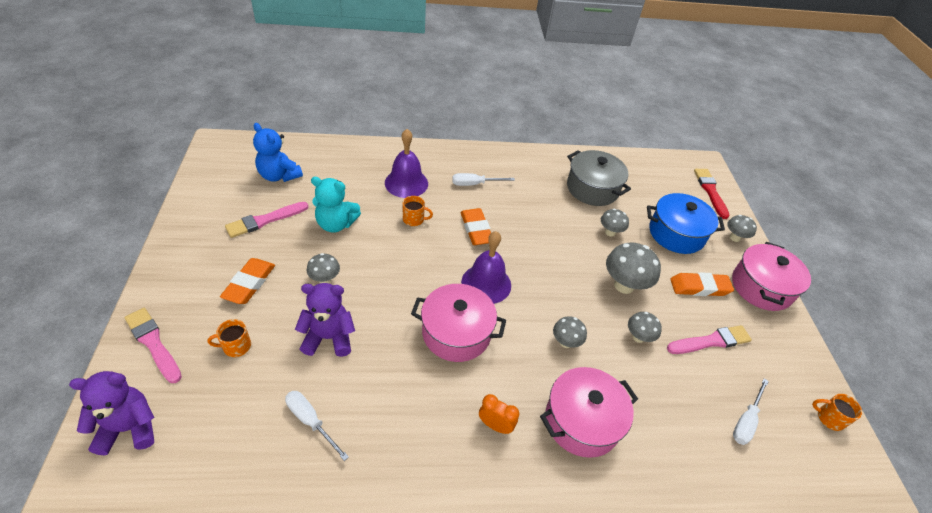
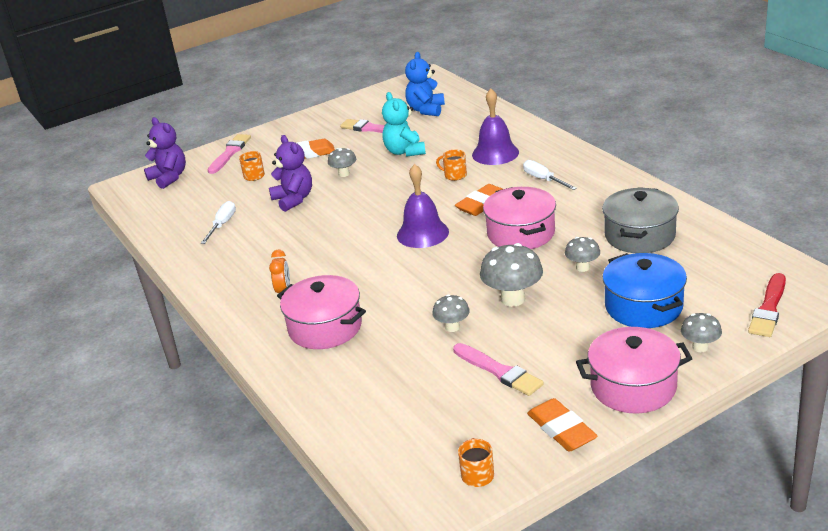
camera: 70 degrees right, 15 degrees down
(414, 219) = (455, 175): orange mug -> orange mug turned 135 degrees clockwise
(456, 333) = (353, 242): pink pot -> pink pot (521, 233)
(565, 342) = (401, 292): grey mushroom -> none
(699, 287) = (573, 344): orange eraser -> orange eraser (561, 429)
(710, 191) = (768, 308): red brush -> red brush turned 150 degrees clockwise
(746, 421) = (415, 417): white screwdriver -> none

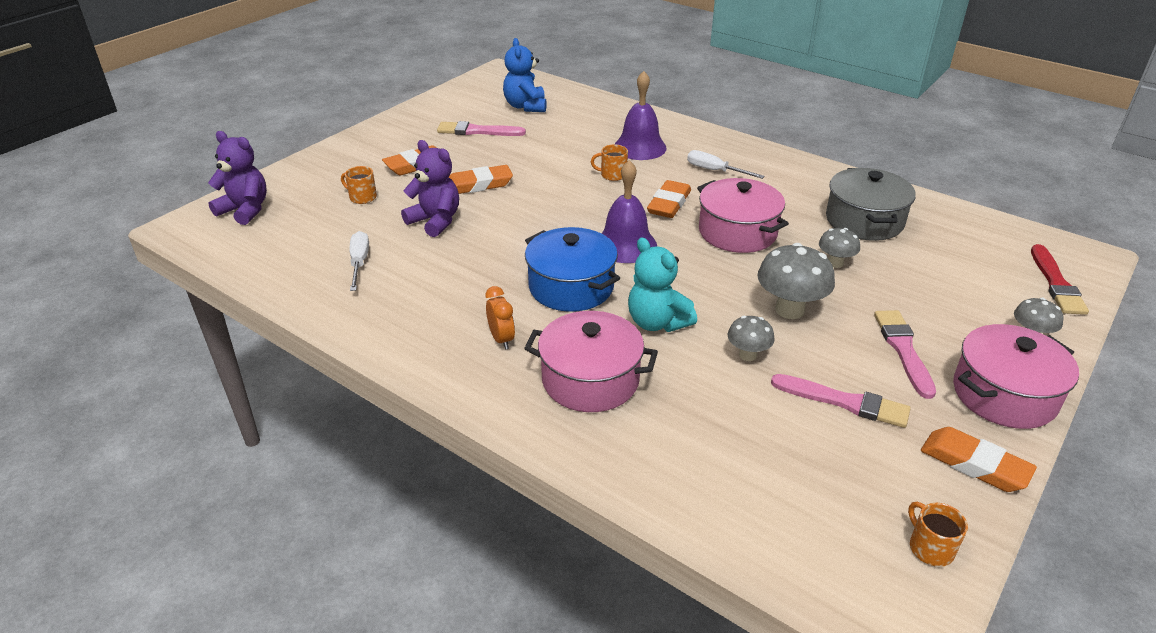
camera: 25 degrees left, 5 degrees up
(229, 153) = (312, 173): pink brush -> pink brush (903, 350)
(344, 174) = (478, 185): grey mushroom -> orange eraser
(404, 151) = (534, 153): turquoise teddy bear -> turquoise teddy bear (657, 322)
(643, 306) = (934, 299): blue pot -> blue pot (571, 287)

